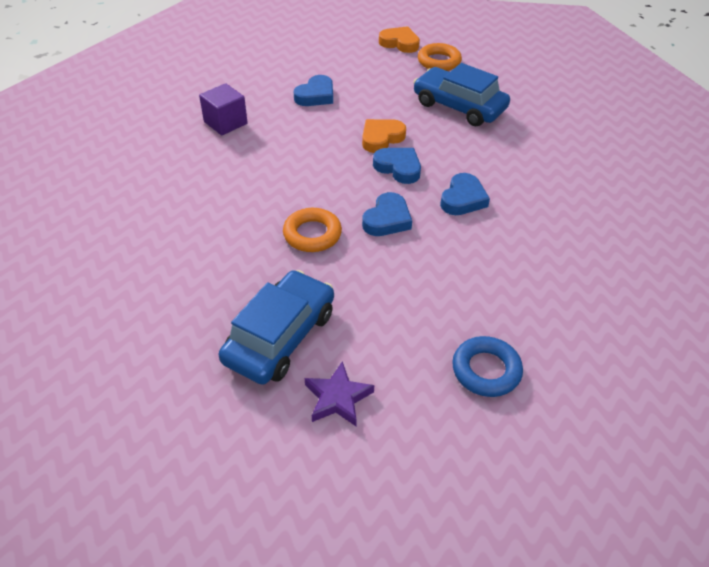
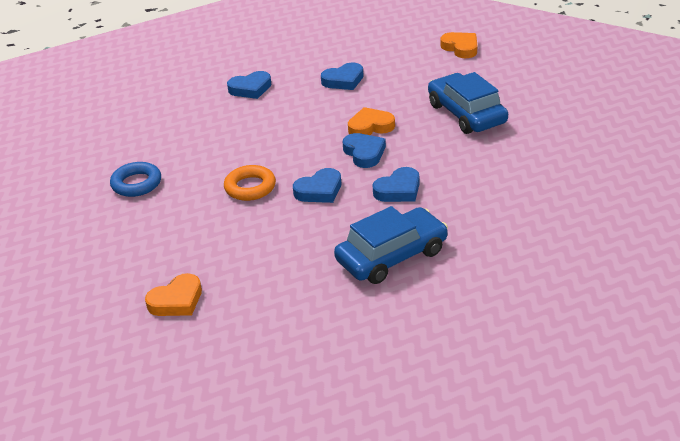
camera: 30 degrees right, 10 degrees down
(225, 123) = (250, 89): purple cube -> blue heart
(280, 337) = (169, 251): blue car -> blue car (392, 256)
(337, 398) = (176, 301): purple star -> orange heart
(439, 62) = (484, 71): orange ring -> none
(486, 370) = (301, 316): blue ring -> blue ring (136, 184)

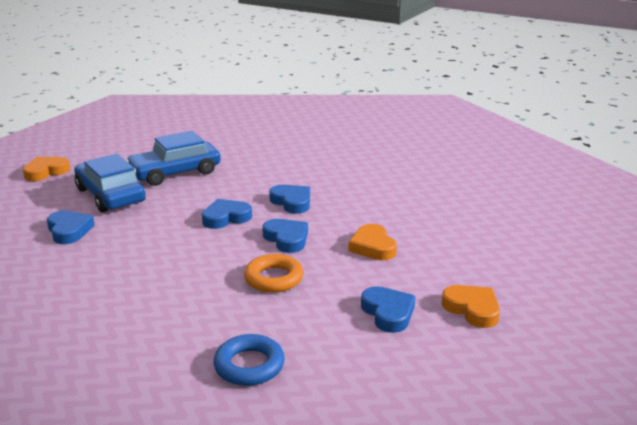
camera: 95 degrees left, 10 degrees down
(250, 89) = (45, 292): blue heart -> blue heart (388, 313)
(370, 127) = (177, 215): orange heart -> orange heart (373, 247)
(392, 256) = (388, 205): blue car -> blue car (110, 195)

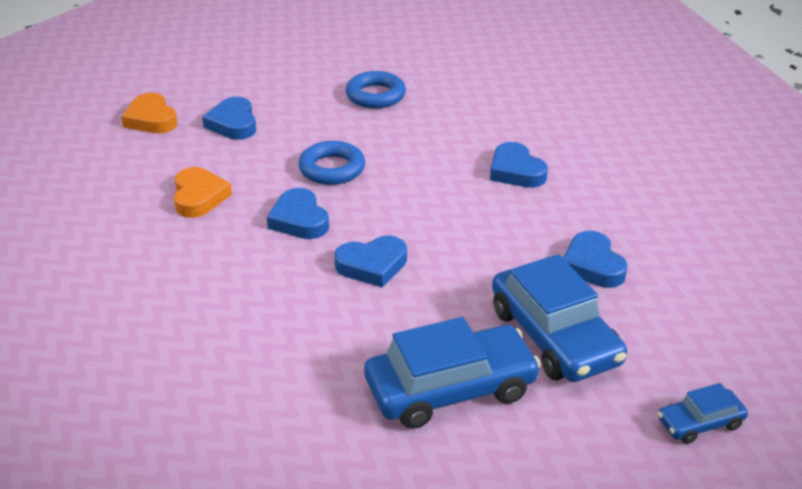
camera: 170 degrees left, 10 degrees up
(46, 172) = (700, 423): orange heart -> blue car
(274, 278) = (332, 169): orange ring -> blue ring
(292, 202) = (267, 287): blue heart -> blue heart (516, 171)

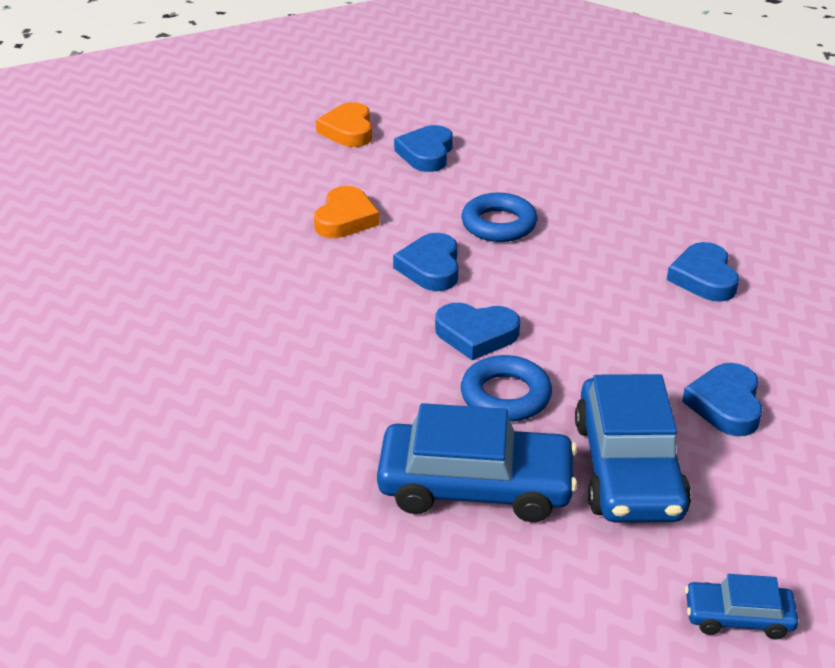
camera: 25 degrees right, 0 degrees up
(375, 95) = (596, 159): blue ring -> blue ring (505, 396)

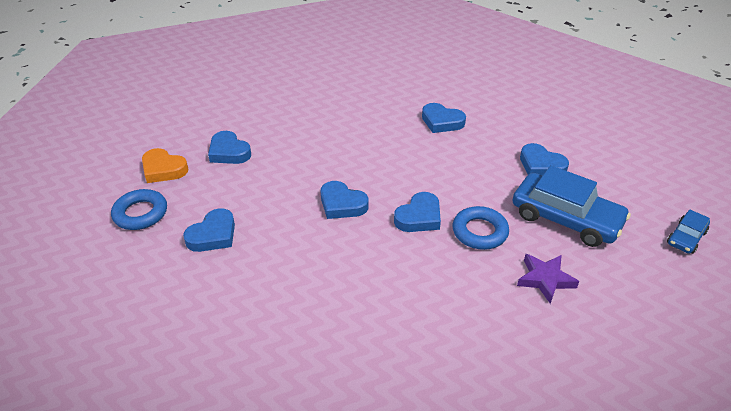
camera: 55 degrees left, 5 degrees up
(284, 208) = (213, 235): none -> blue heart
(345, 219) = (256, 214): orange heart -> none
(475, 486) = (545, 279): blue car -> purple star
(499, 224) = (328, 160): blue ring -> blue ring (140, 213)

